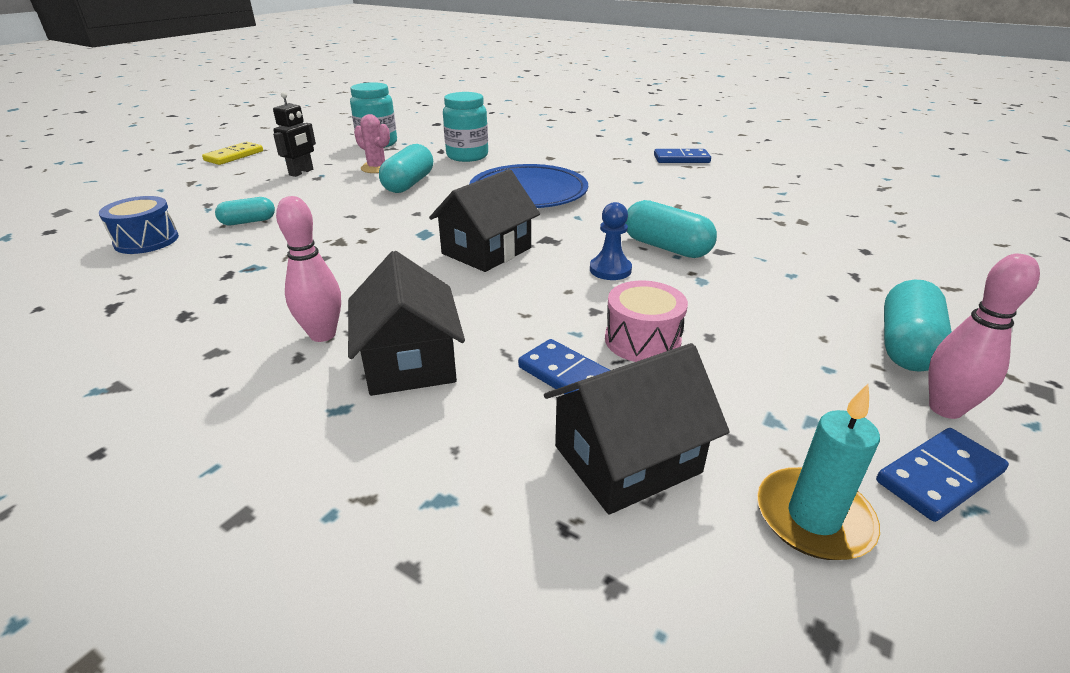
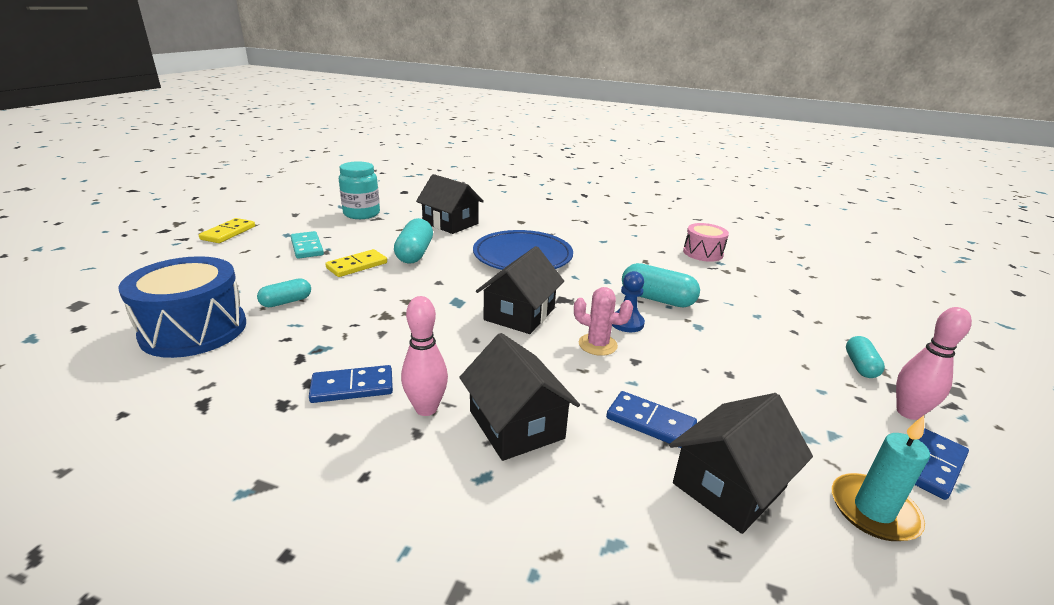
camera: 15 degrees left, 5 degrees down
(146, 241) = (194, 330): blue drum -> blue drum, size x1.71
(301, 172) = (307, 247): black robot -> turquoise domino
(340, 192) = (357, 265): none -> yellow domino
(377, 168) = (376, 239): pink cactus -> pink cactus (597, 344)
(467, 156) = (450, 223): turquoise jar -> black house
(642, 340) = (684, 383): pink drum -> pink drum (703, 253)
(681, 159) = (625, 218): blue domino -> blue domino (352, 387)
(906, 345) = (860, 366): turquoise capsule -> turquoise capsule, size x0.61

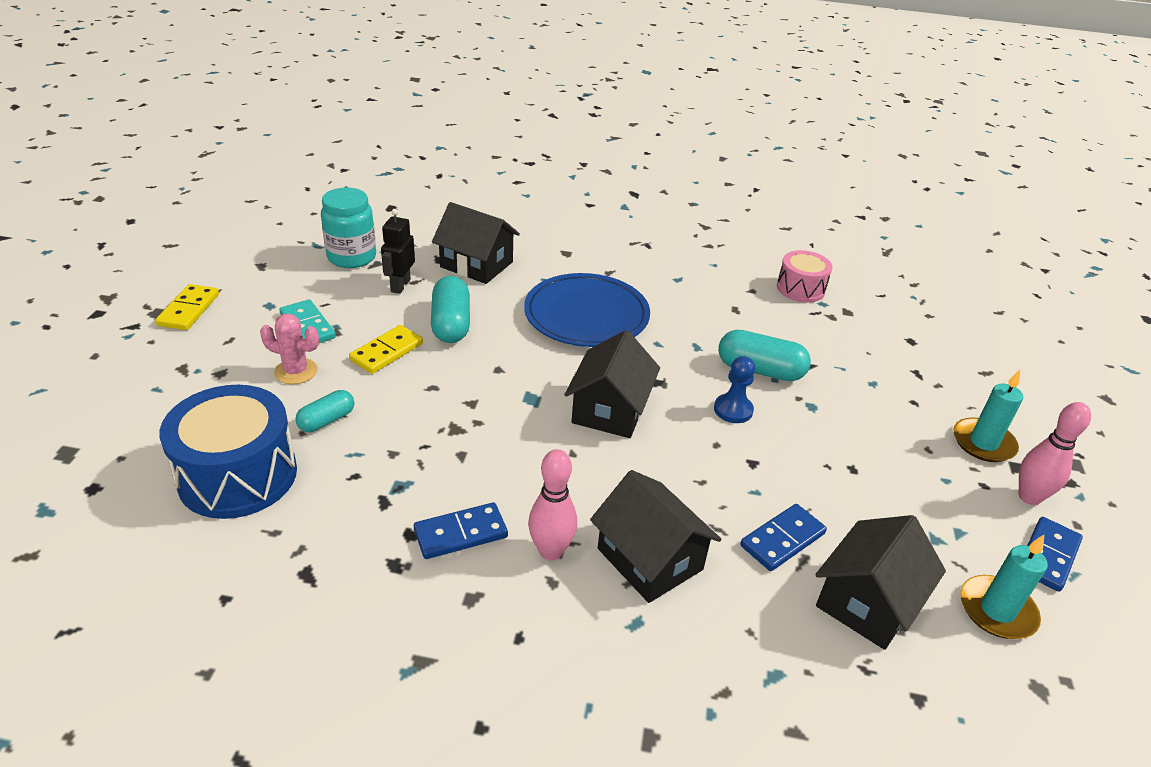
camera: 10 degrees left, 10 degrees up
(388, 230) = (400, 285): none -> black robot
(597, 344) = (708, 445): pink cactus -> pink cactus (296, 371)
(650, 422) = (782, 540): blue domino -> blue domino turned 60 degrees counterclockwise
(860, 366) = (983, 443): turquoise capsule -> turquoise candle

